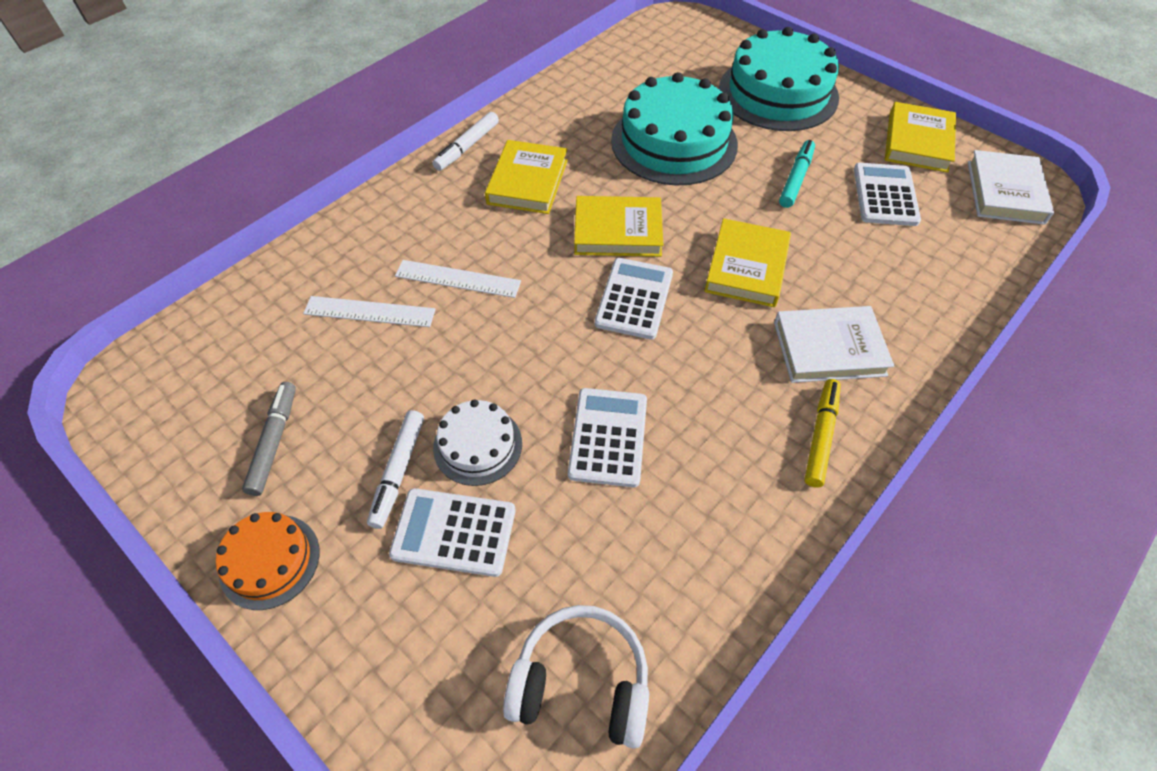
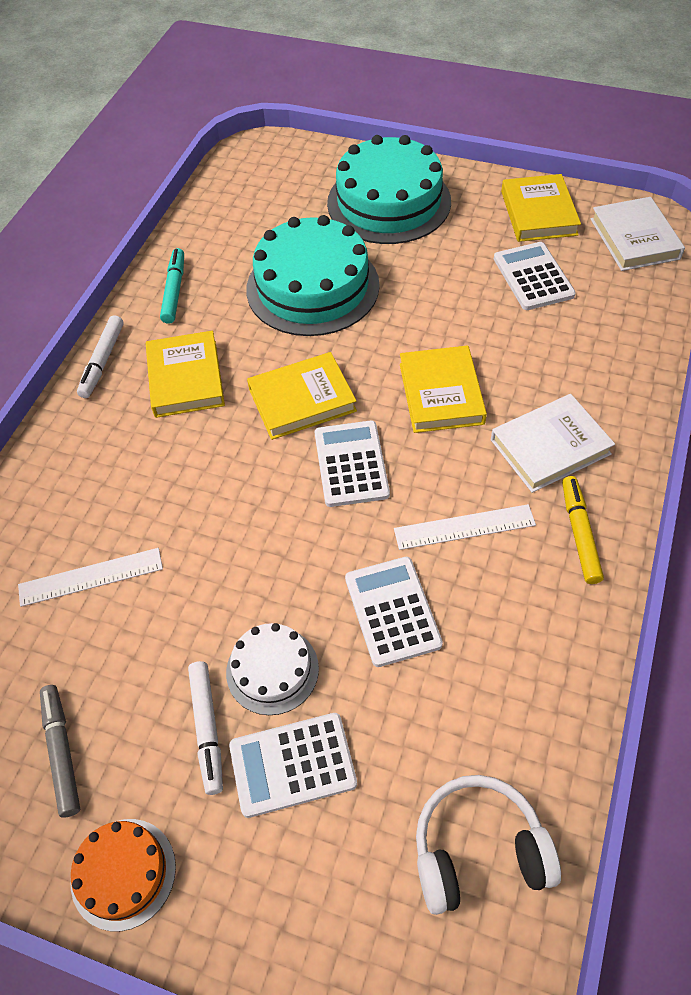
camera: 20 degrees left, 0 degrees up
(458, 279) = (165, 507): white ruler -> white ruler (464, 527)
(796, 179) = (446, 287): turquoise marker -> turquoise marker (174, 291)

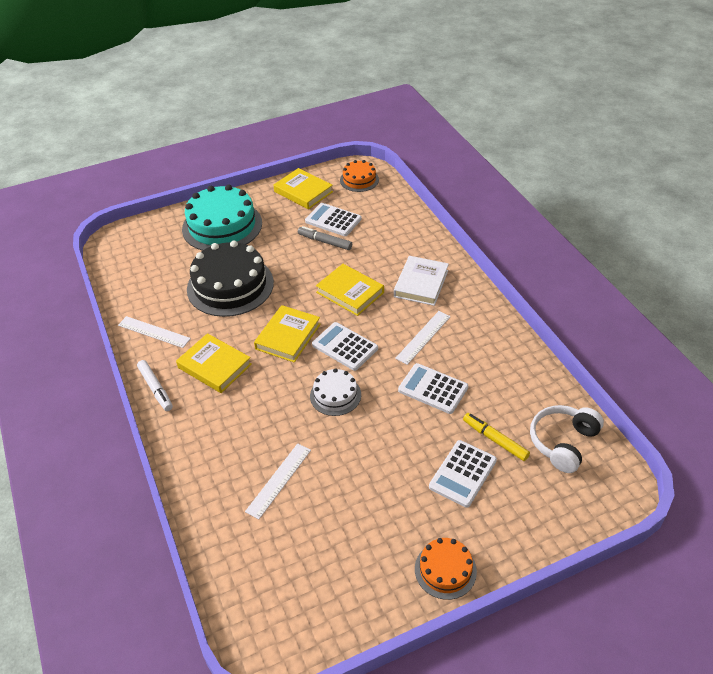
camera: 45 degrees left, 10 degrees down
(62, 752) = (359, 554): grey marker -> grey marker (325, 242)
(174, 291) = (154, 332): turquoise marker -> white ruler
(207, 729) = (412, 491): white marker -> none
(272, 670) = (411, 448): white cake -> white cake (335, 395)
(312, 287) = (230, 286): turquoise cake -> black cake
(579, 533) = (470, 308): yellow marker -> yellow marker (495, 440)
(634, 239) = (359, 180): white book -> orange cake

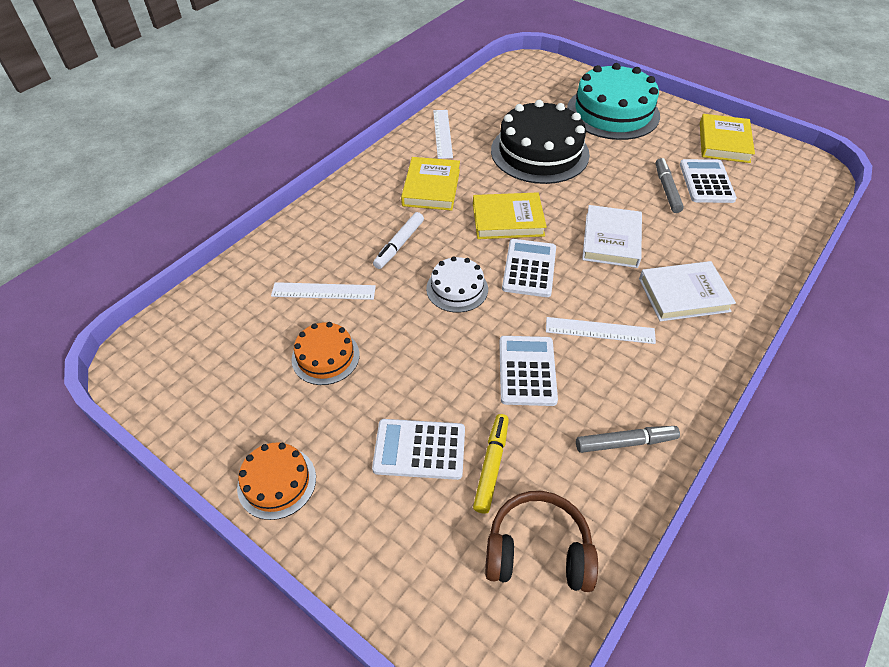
camera: 60 degrees right, 5 degrees up
(155, 388) = (379, 164): white marker -> white marker (399, 244)
(350, 292) = (611, 240): yellow book -> white book
(359, 180) = (795, 174): orange cake -> orange cake (325, 357)
(512, 367) = (625, 443): none -> grey marker
(563, 442) = (538, 551): white headphones -> brown headphones

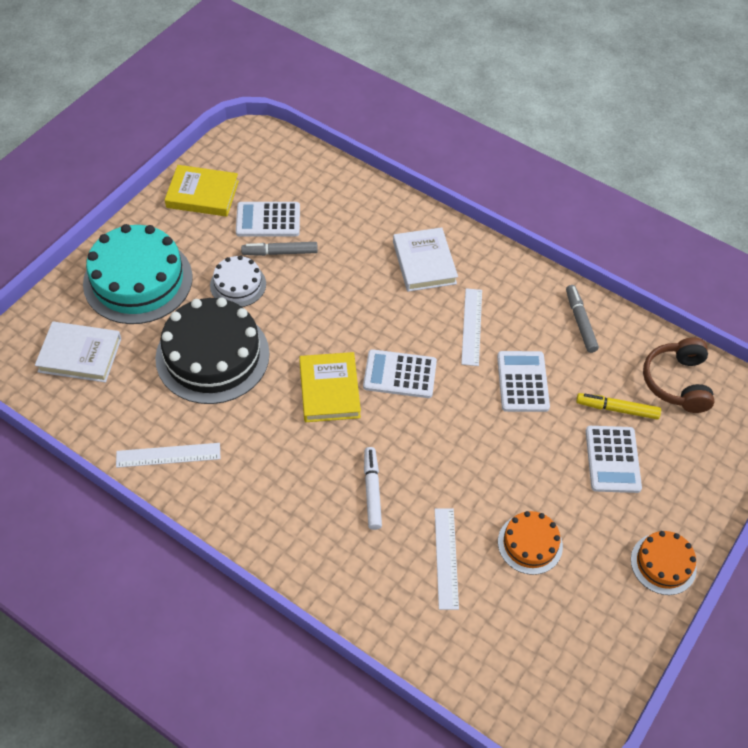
camera: 95 degrees left, 5 degrees up
(399, 244) = (372, 491): white marker -> white marker turned 120 degrees counterclockwise
(431, 187) = (275, 463): yellow book -> none
(457, 289) = (432, 435): white cake -> white cake (238, 285)
(527, 371) = (522, 382): white calculator -> white calculator turned 90 degrees clockwise
(611, 240) = (356, 306): white book -> white book (80, 355)

